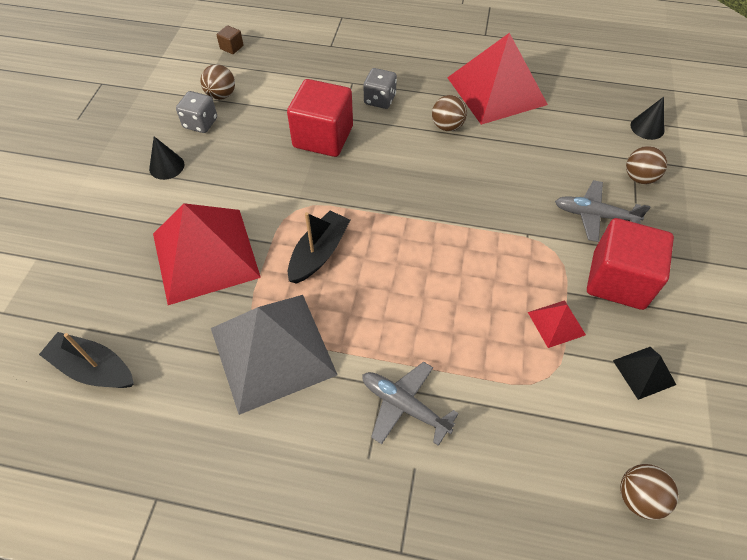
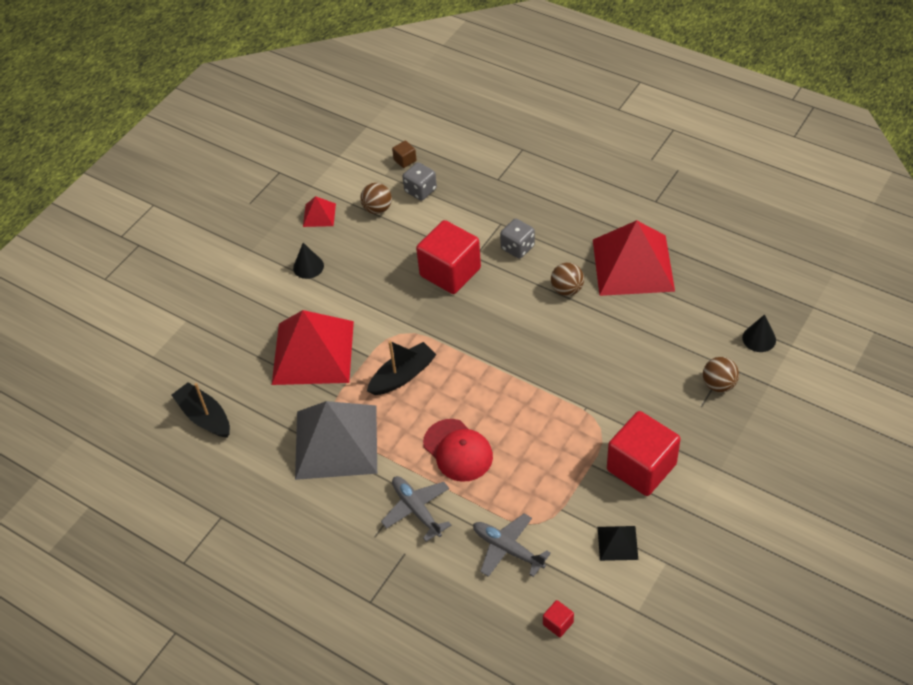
camera: 25 degrees right, 5 degrees down
(200, 123) = (350, 232): grey dice -> grey dice (420, 190)
(418, 319) = (458, 450): none -> red cap
(556, 323) = (568, 486): red pyramid -> red pyramid (319, 215)
(594, 215) = (655, 407): grey plane -> grey plane (508, 549)
(638, 497) = (558, 623): brown ball -> red cube

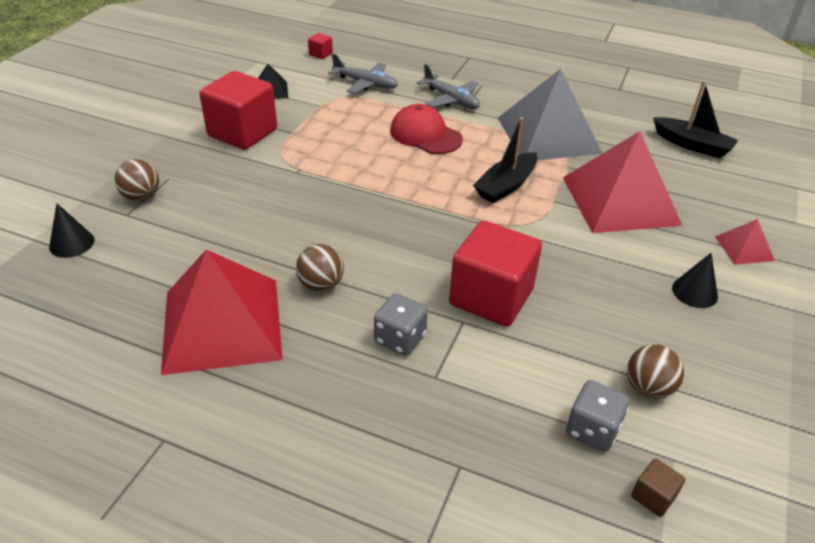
camera: 165 degrees right, 10 degrees down
(319, 215) = (736, 371): red pyramid -> red pyramid (744, 248)

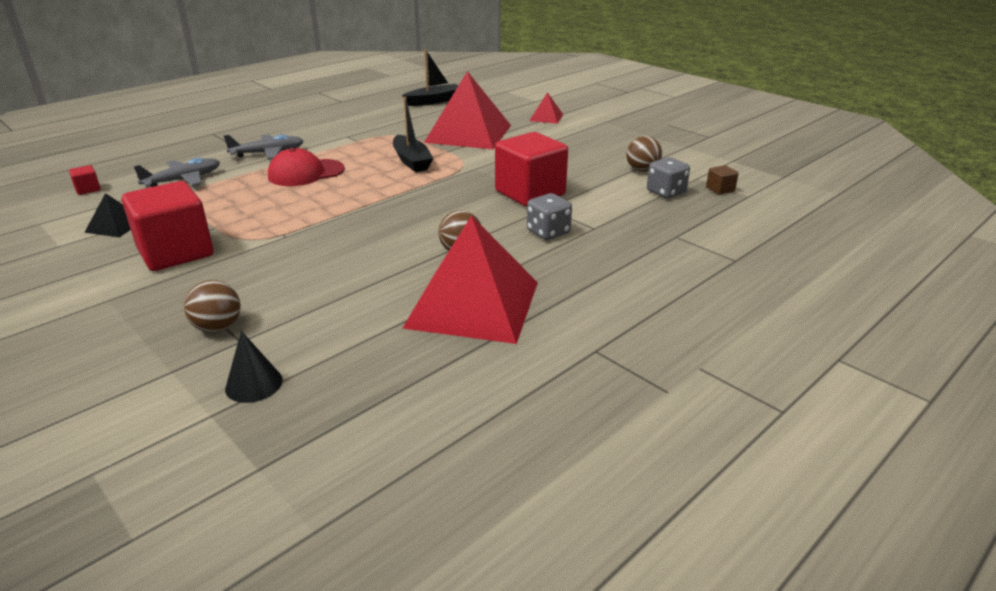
camera: 65 degrees left, 10 degrees down
(548, 135) = (367, 134): grey pyramid -> none
(694, 292) = (573, 138): black cone -> none

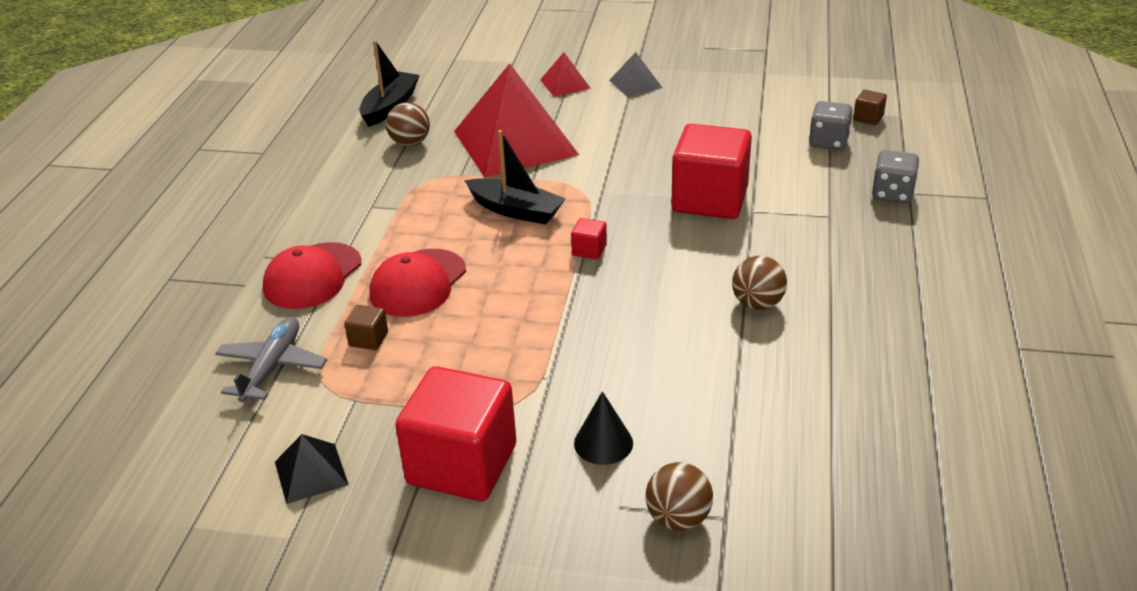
camera: 35 degrees left, 5 degrees up
(88, 189) = (158, 446): red cube -> red cube (589, 250)
(241, 186) = (368, 339): none -> brown cube
(254, 384) = (817, 550): black cone -> black cone (603, 443)
(267, 153) = (312, 276): grey plane -> red cap
(473, 304) = (860, 357): red pyramid -> none
(548, 232) = (799, 241): grey dice -> grey dice (892, 194)
(589, 129) = (635, 84): none -> grey pyramid
(642, 170) = (769, 122): brown ball -> brown ball (410, 143)

